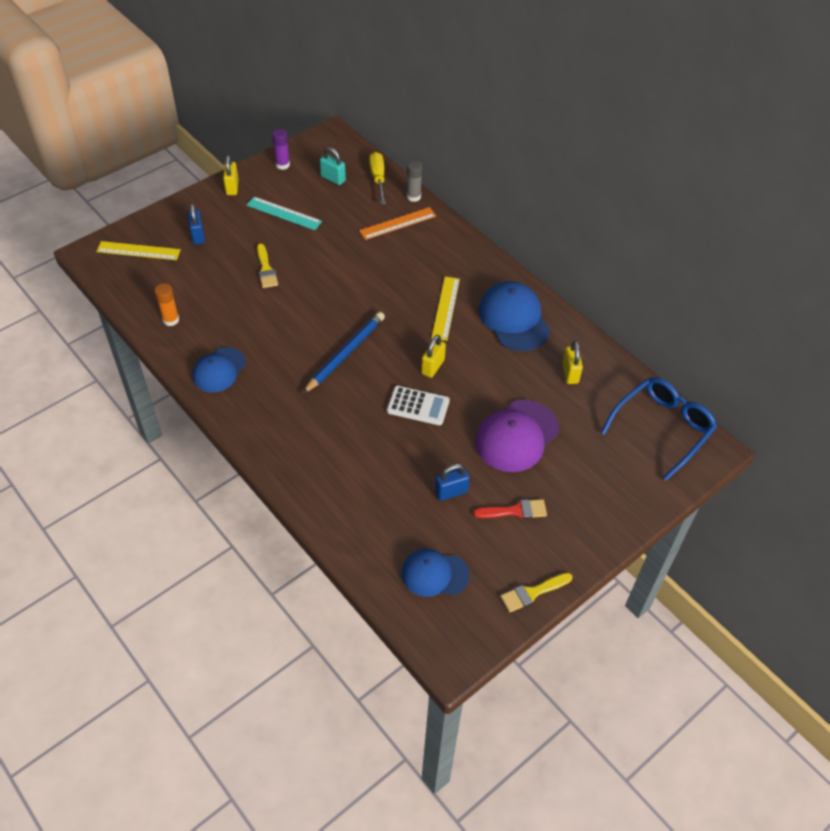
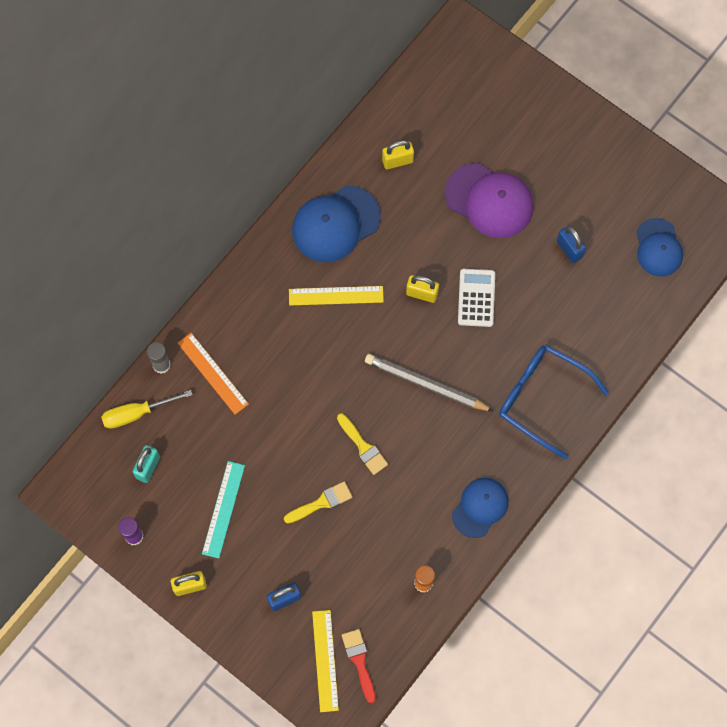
camera: 100 degrees left, 20 degrees up
(219, 370) = (480, 507): blue cap -> blue cap turned 75 degrees counterclockwise
(345, 354) = (426, 384): blue pencil -> grey pencil
(515, 511) = (575, 190): red brush -> red brush (359, 661)
(533, 592) = (653, 165): yellow brush -> yellow brush (363, 446)
(662, 428) = (446, 72): blue glasses -> blue glasses (542, 398)

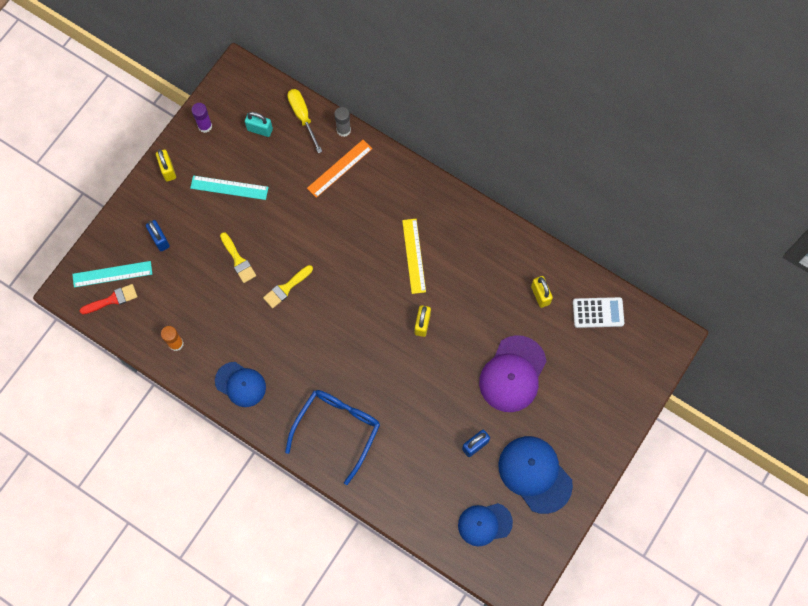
camera: 85 degrees right, 0 degrees up
(325, 660) = (112, 274): yellow ruler -> turquoise ruler
(335, 224) = (477, 250): blue cap -> blue cap (535, 474)
(426, 384) = (343, 333): grey pencil -> none
(476, 298) = (422, 369): white calculator -> white calculator (598, 312)

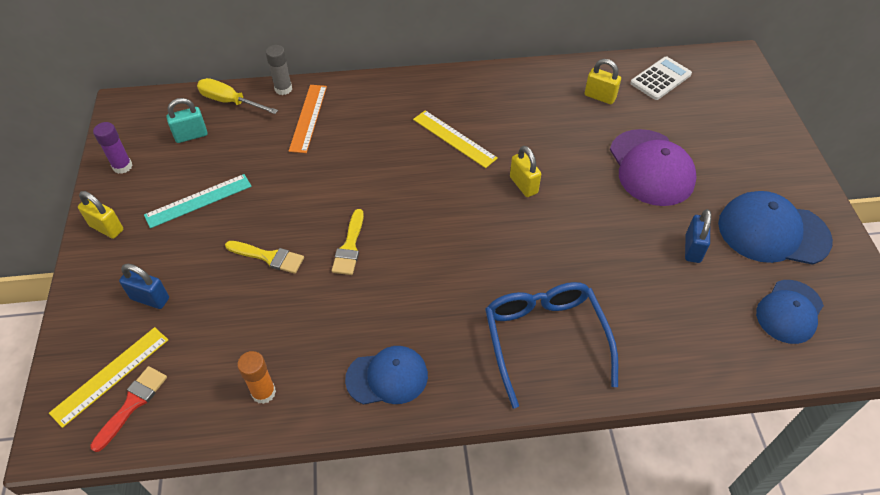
camera: 40 degrees left, 20 degrees down
(112, 274) = (111, 375): turquoise ruler -> yellow ruler

